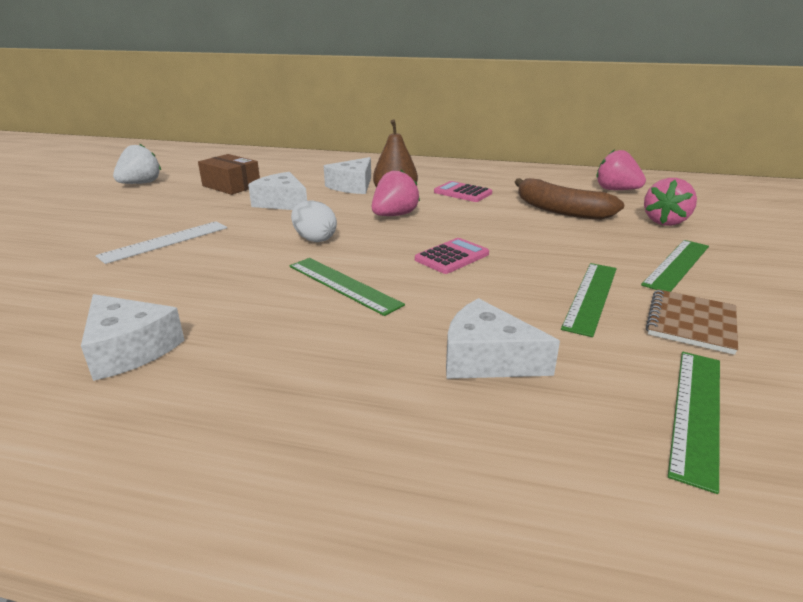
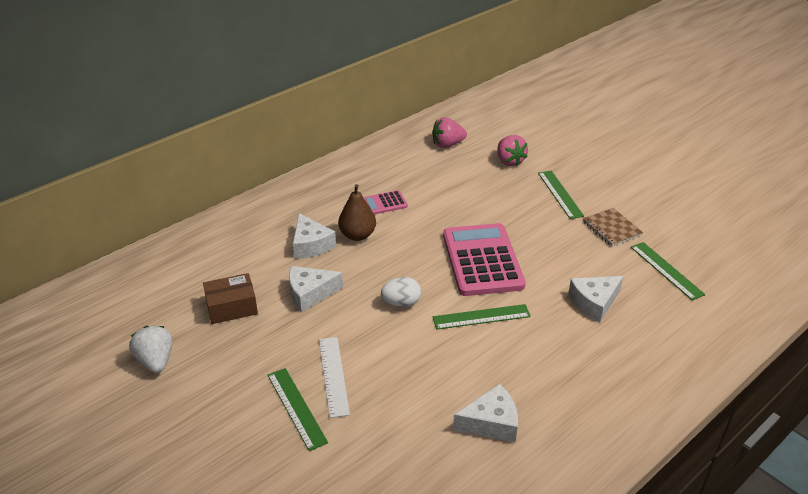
camera: 55 degrees left, 10 degrees up
(394, 215) = (394, 252): pink strawberry -> none
(452, 257) = (482, 260): pink calculator -> pink calculator, size x2.16
(560, 210) = (457, 184): brown banana -> none
(591, 296) = (567, 240): green ruler -> green ruler (296, 408)

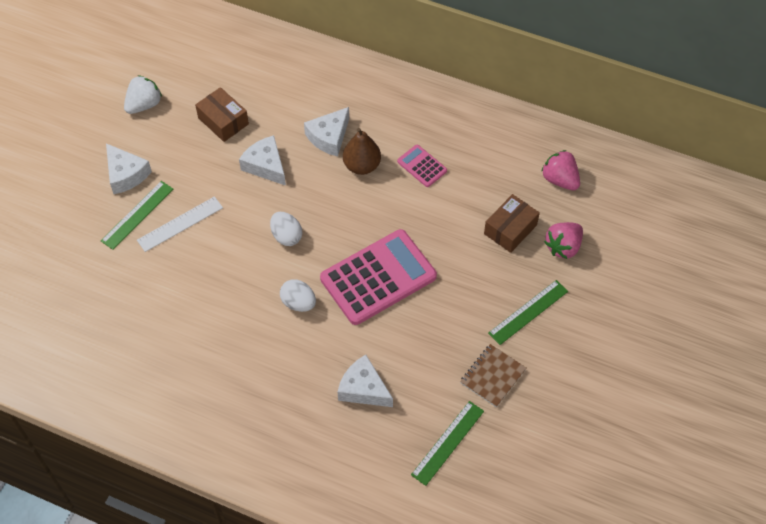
camera: 65 degrees right, 20 degrees up
(477, 179) = (510, 229): none -> brown box
(481, 317) = (298, 303): green ruler -> white egg
(491, 422) = (178, 350): white cheese -> white cheese (126, 174)

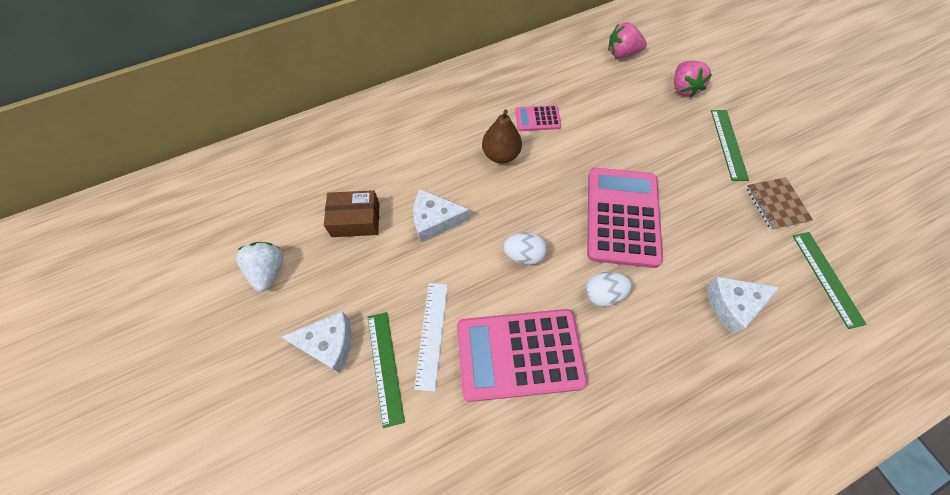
camera: 50 degrees left, 5 degrees up
(209, 281) = (519, 354): none -> pink calculator
(329, 137) = (451, 157): white cheese -> none
(510, 229) = (643, 106): brown box -> none

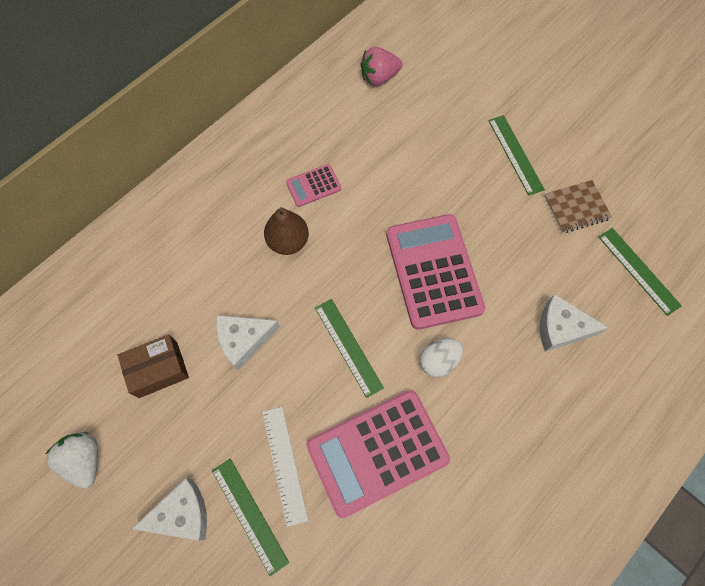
camera: 20 degrees left, 5 degrees up
(523, 255) = (348, 347): white egg -> green ruler
(683, 88) = (454, 102): pink strawberry -> none
(732, 305) = (561, 328): white cheese -> white cheese turned 45 degrees clockwise
(776, 204) = (576, 207): brown notebook -> brown notebook turned 75 degrees counterclockwise

